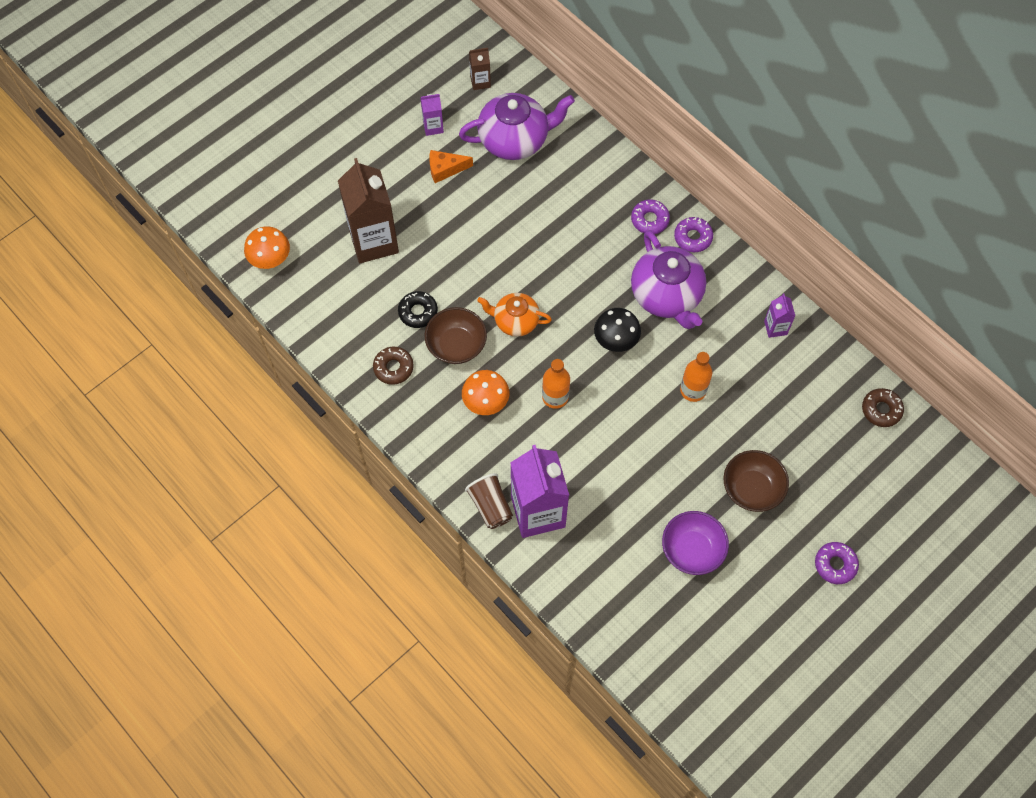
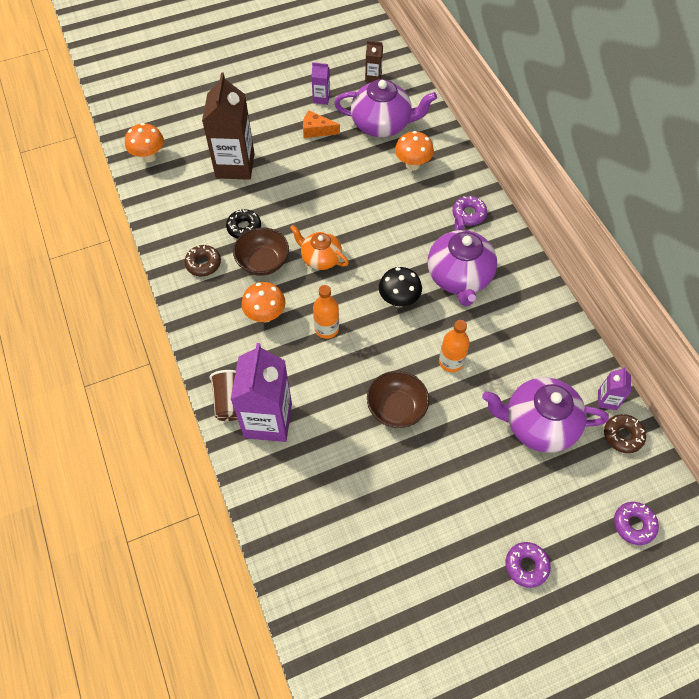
camera: 20 degrees right, 5 degrees down
(568, 179) = (412, 165): none -> orange mushroom
(692, 550) = (393, 502): purple bowl -> none
(693, 237) = (501, 238): purple donut -> purple donut (633, 524)
(752, 488) = (471, 466): brown bowl -> brown bowl (396, 408)
(775, 328) = (547, 333): purple carton -> purple carton (607, 400)
(799, 426) = (538, 424): none -> purple teapot

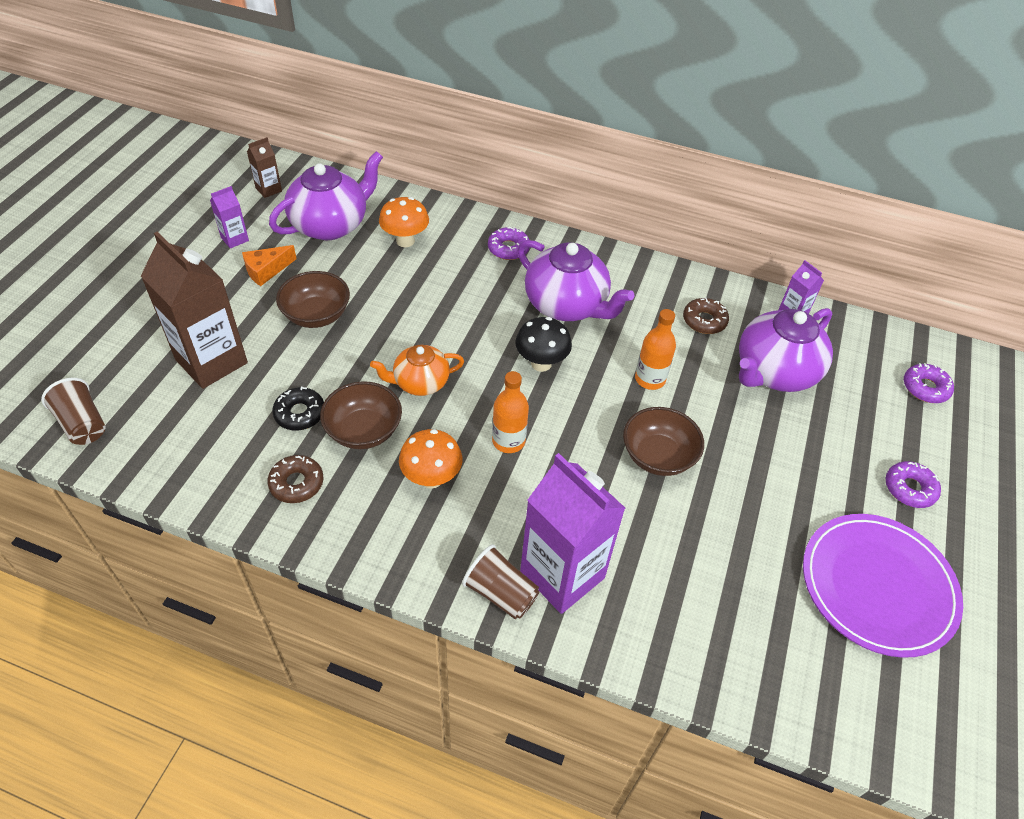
camera: 50 degrees left, 10 degrees down
(149, 157) = (83, 424): orange mushroom -> brown cup
(312, 177) = (316, 315): none -> brown bowl
(426, 590) = (878, 586): none -> purple plate
(623, 435) = (835, 330): brown donut -> brown donut (704, 321)

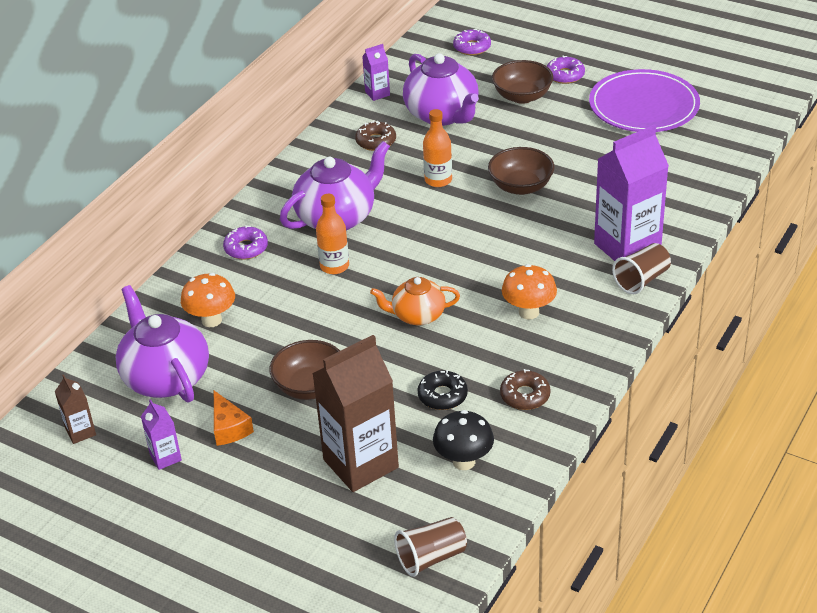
camera: 75 degrees left, 10 degrees down
(364, 431) = (470, 353): brown bowl -> brown bowl (522, 96)
(420, 382) = (417, 315): orange teapot -> orange teapot turned 90 degrees clockwise
(508, 441) = (494, 265): orange bottle -> orange bottle (334, 266)
(541, 363) = (408, 239): black mushroom -> black mushroom (464, 461)

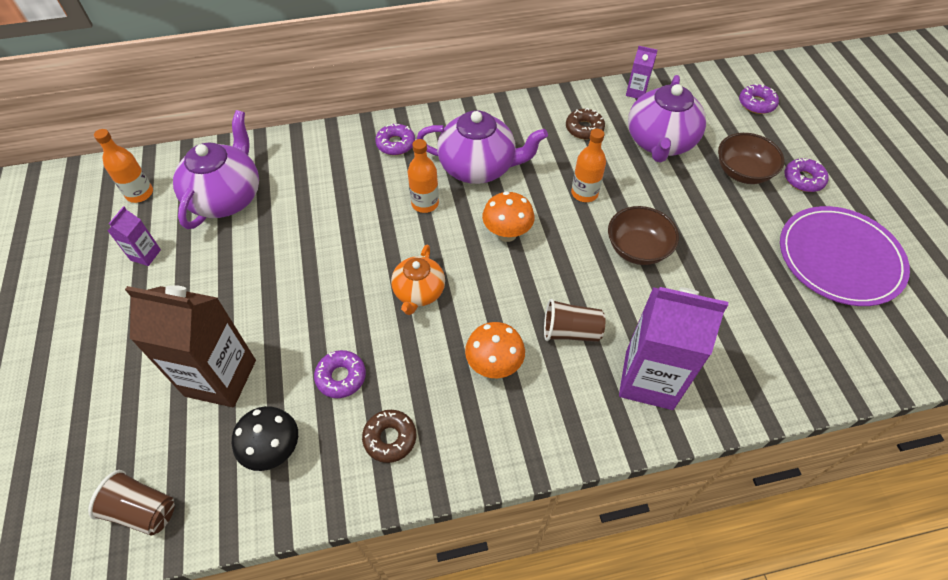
camera: 45 degrees right, 15 degrees up
(80, 432) = (140, 193): brown carton -> orange bottle
(211, 320) = (305, 179): orange mushroom -> orange mushroom (507, 234)
(229, 428) = (201, 268): orange cheese -> none
(310, 386) = (282, 283): brown bowl -> none
(417, 315) = (419, 292): orange teapot -> orange teapot turned 120 degrees counterclockwise
(442, 396) = (341, 377): black donut -> purple donut
(641, 280) = (620, 423): brown cup -> brown cup (570, 331)

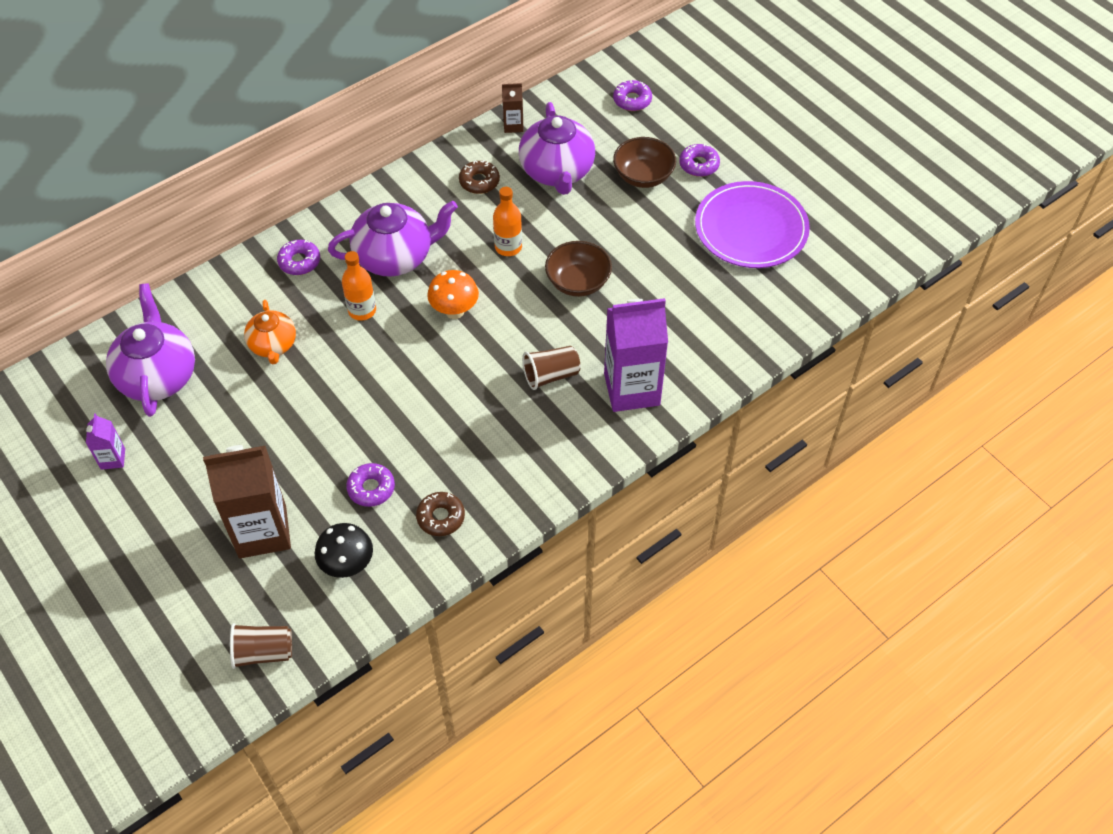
camera: 25 degrees left, 0 degrees up
(140, 193) = (62, 405): orange bottle -> none
(419, 292) = (401, 393): orange teapot -> orange teapot (273, 345)
(494, 365) = (499, 428): orange mushroom -> none
(636, 92) = (513, 125): purple carton -> brown carton

